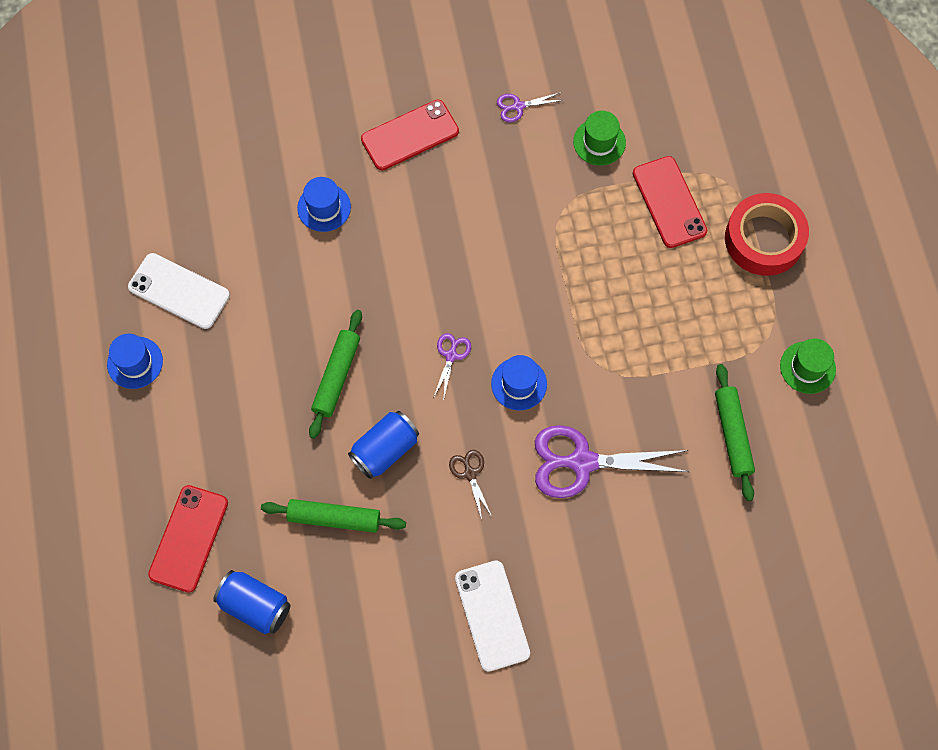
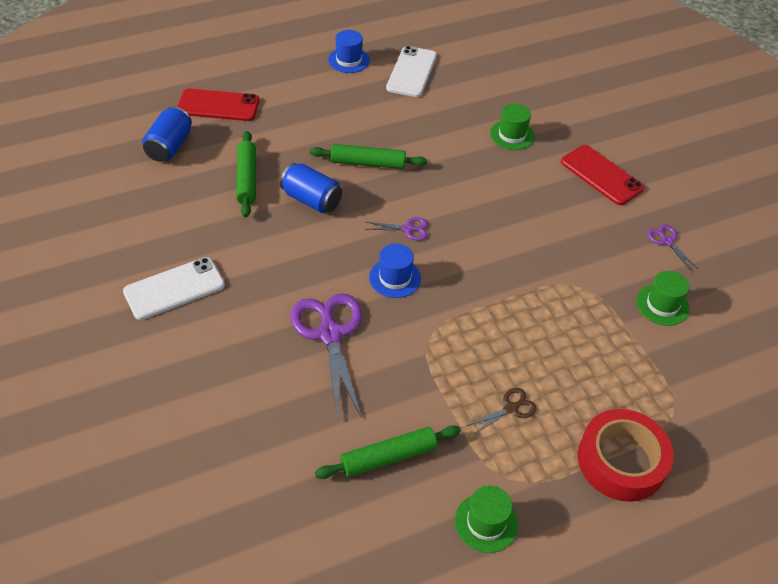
camera: 75 degrees right, 20 degrees down
(324, 207) = (512, 135): blue hat -> green hat
(470, 473) = (302, 256): brown scissors -> brown scissors (511, 408)
(669, 202) = (625, 369): red phone -> none

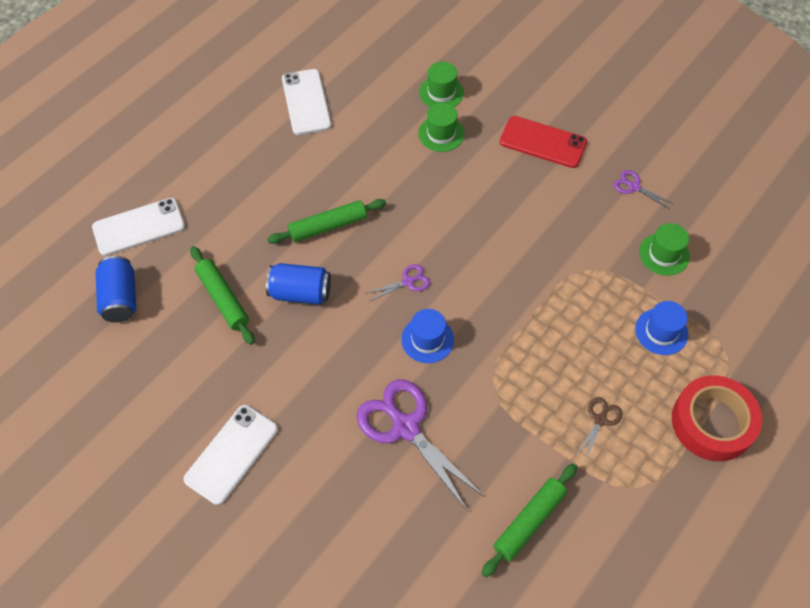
camera: 25 degrees left, 10 degrees up
(218, 105) = (139, 227): red phone -> white phone
(349, 60) = (236, 114): blue hat -> blue hat (661, 331)
(486, 522) = (641, 538): green hat -> green hat (441, 92)

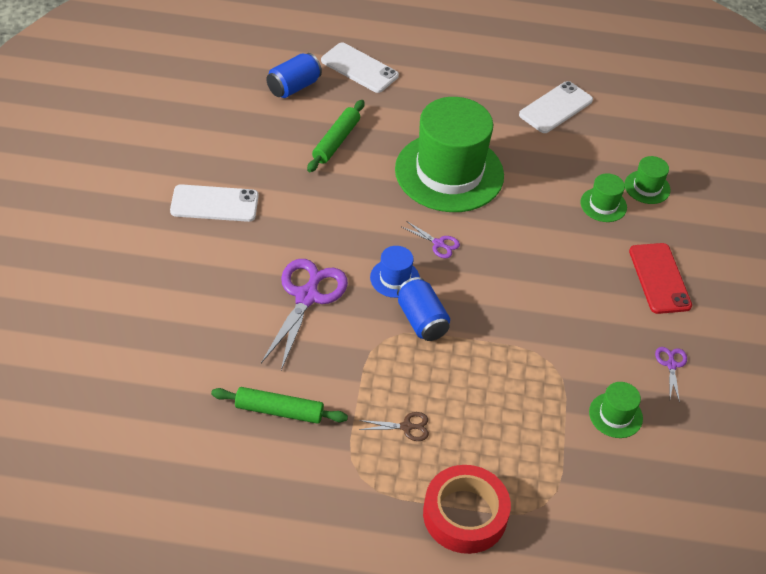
camera: 55 degrees right, 10 degrees down
(300, 293) = (376, 182): blue can -> blue can (421, 320)
(328, 226) = (449, 172): green rolling pin -> green hat
(661, 331) = (530, 442): blue hat -> none

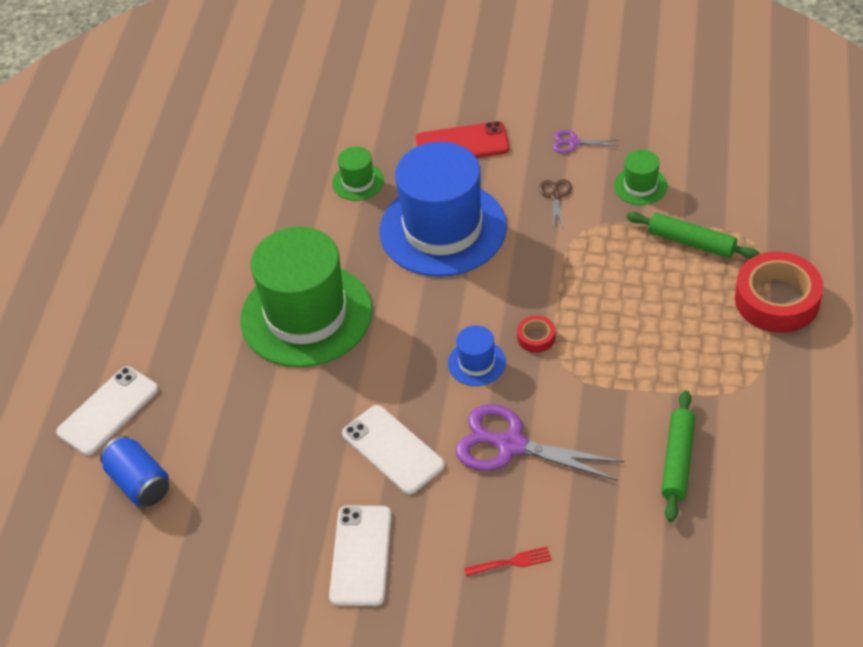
camera: 80 degrees left, 0 degrees up
(194, 291) = (512, 562): none -> red fork
(336, 141) = (248, 429): green rolling pin -> green rolling pin (691, 242)
(406, 427) = (681, 347): brown scissors -> brown scissors (556, 196)
(421, 320) = (536, 337): blue can -> red tape
(438, 243) = (421, 324): purple scissors -> none
(549, 261) = (443, 229): none -> blue hat
(555, 107) = (198, 216): white phone -> white phone (393, 449)
(647, 187) = (331, 145): green hat -> none

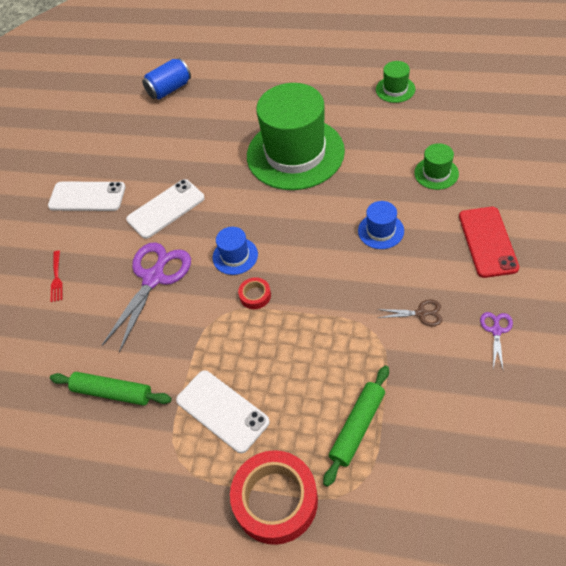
camera: 95 degrees right, 5 degrees up
(108, 411) = (227, 68): white phone -> white phone (222, 411)
(443, 229) = (381, 231): blue hat -> blue hat, size x0.42
(640, 186) = (436, 386): green hat -> green hat (395, 89)

